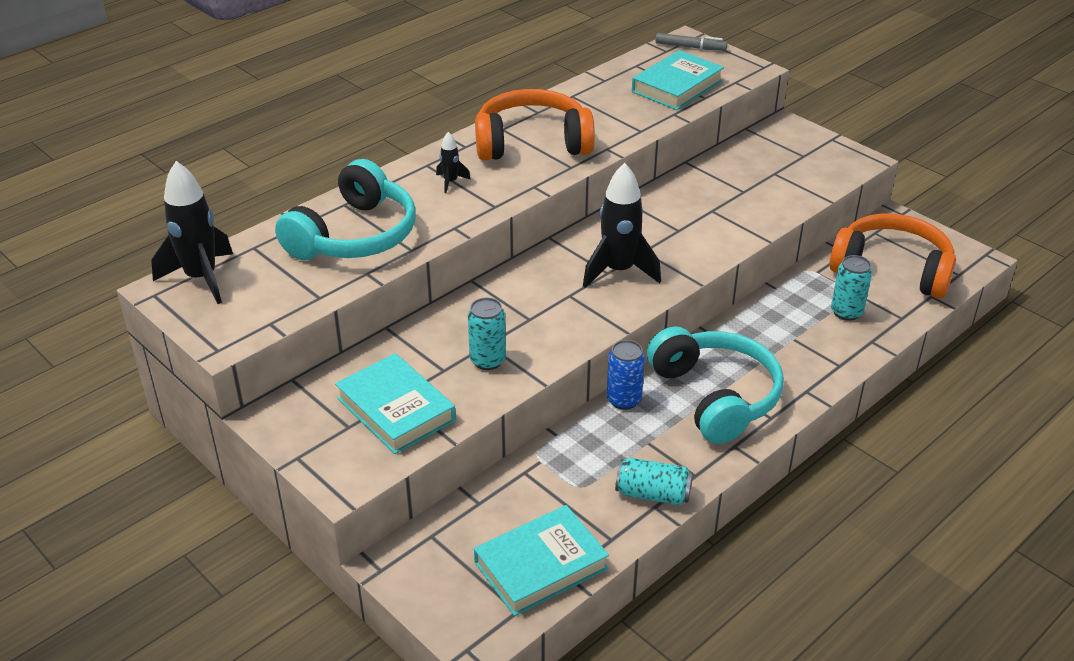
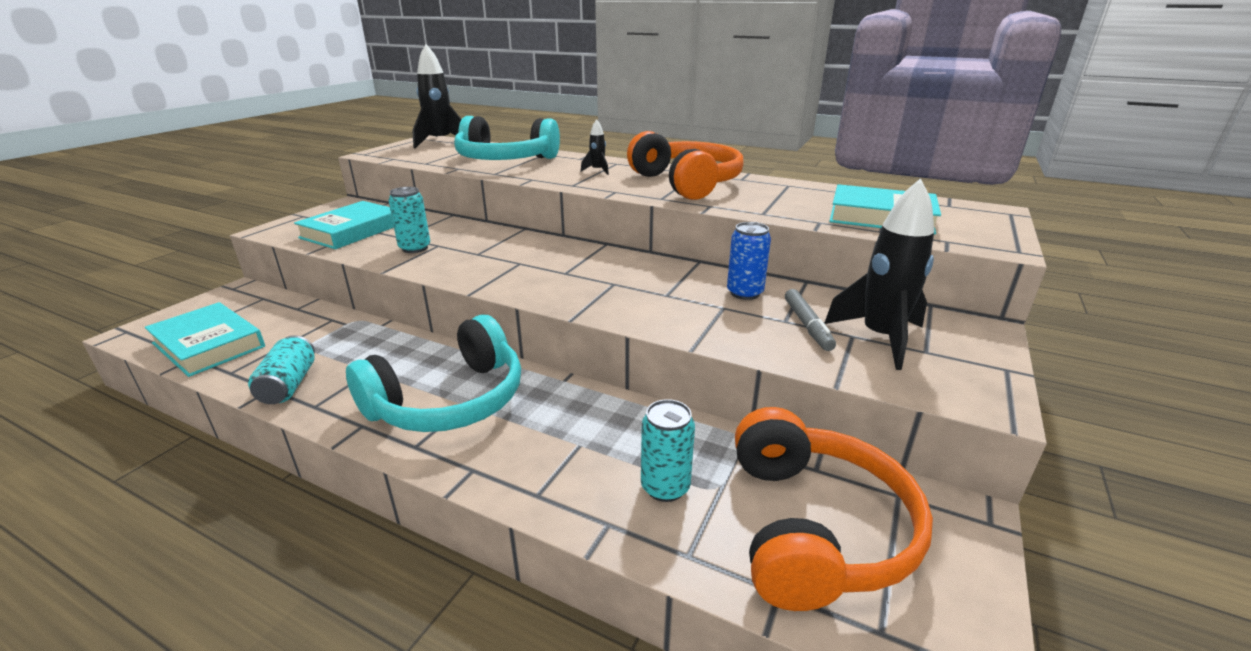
camera: 70 degrees right, 10 degrees down
(618, 271) = (570, 277): black rocket -> black rocket (880, 338)
(624, 400) = (434, 348): blue can -> blue can (744, 293)
(690, 47) = (981, 213): grey marker -> grey marker (807, 325)

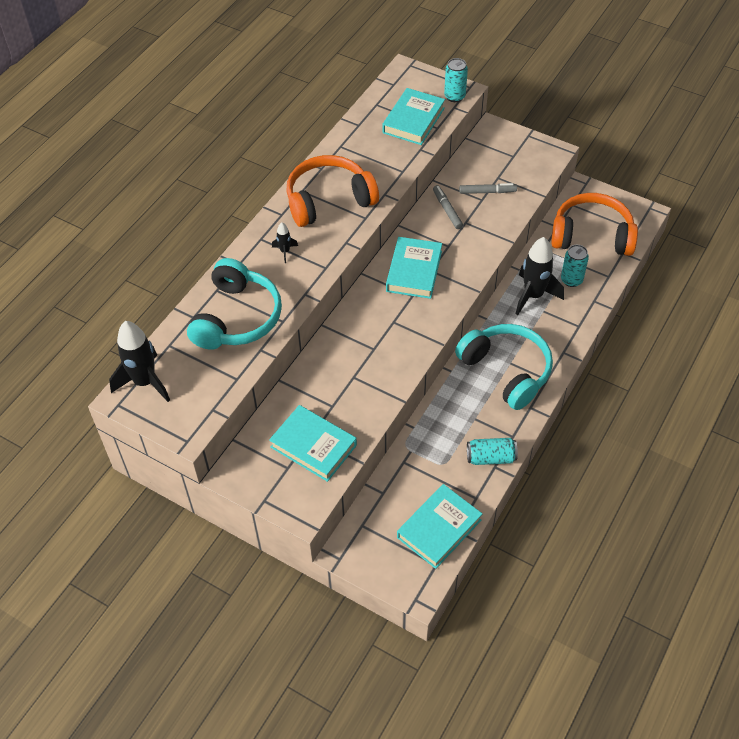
camera: 85 degrees left, 25 degrees up
(415, 248) = (359, 391): turquoise can -> turquoise can (454, 96)
(611, 273) = (414, 271): none -> turquoise book
(744, 293) = (447, 210): blue can -> grey marker
(880, 338) = (501, 168): black rocket -> black rocket (533, 296)

